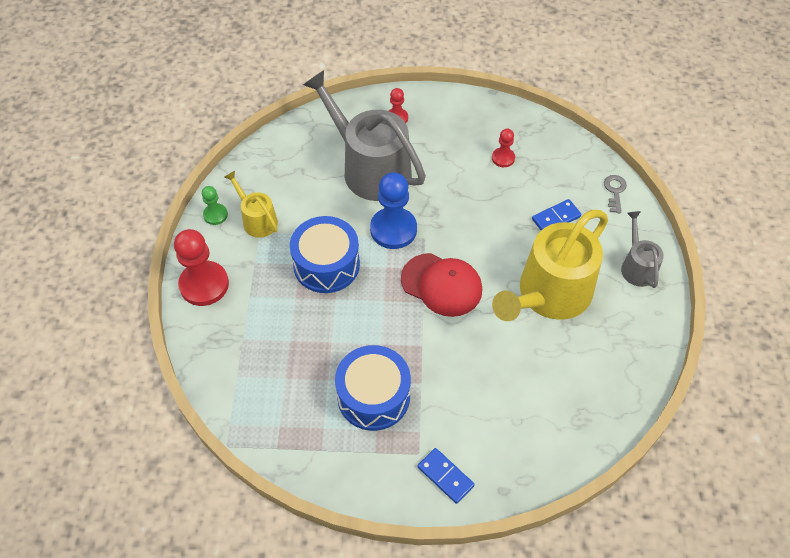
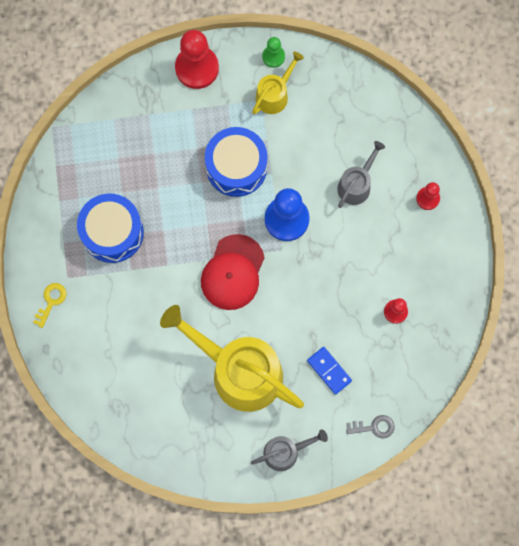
camera: 80 degrees right, 20 degrees up
(370, 168) = (356, 185): grey watering can -> grey watering can, size x0.49
(445, 476) = (51, 301): blue domino -> yellow key

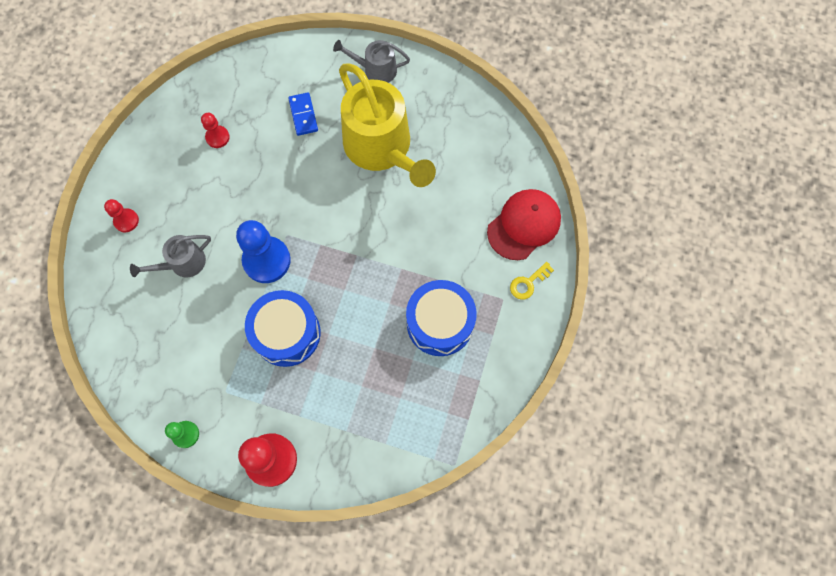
camera: 155 degrees left, 5 degrees down
(233, 272) = (343, 234): red cap -> red cap (524, 225)
(274, 95) = (208, 391): yellow watering can -> none
(374, 427) = (291, 57): grey key -> none

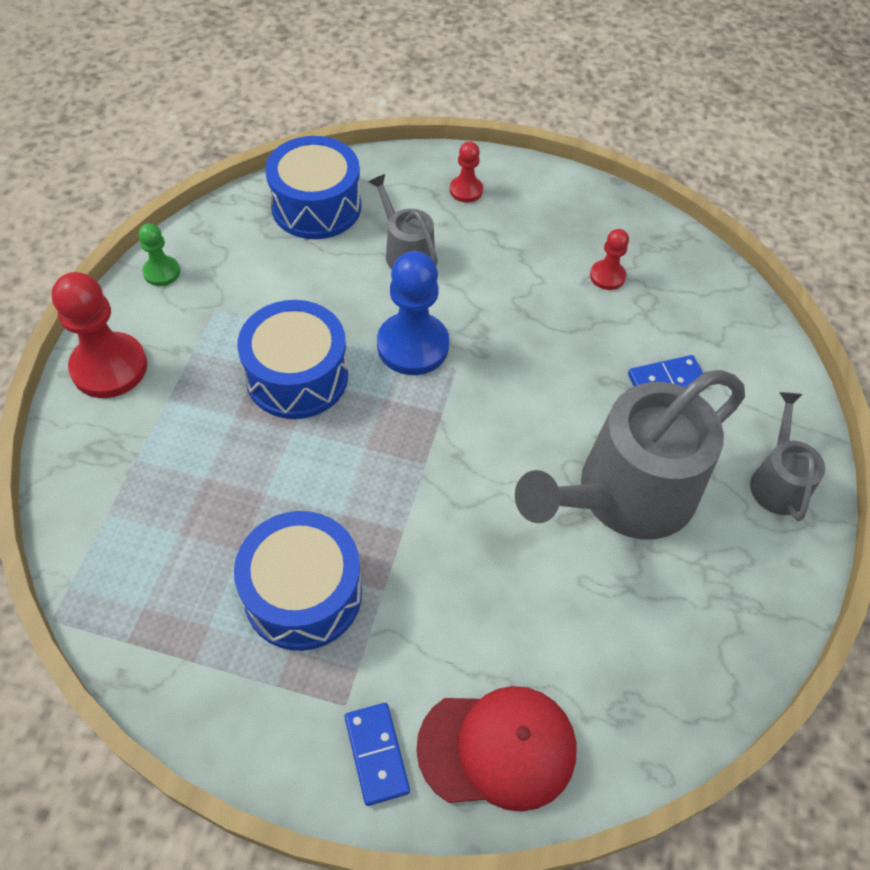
camera: 85 degrees right, 15 degrees down
(130, 326) = (316, 206): none -> blue drum
(381, 147) = (626, 494): yellow watering can -> grey watering can
(524, 225) = (497, 748): red cap -> red cap turned 45 degrees counterclockwise
(528, 283) = (376, 754): yellow key -> blue domino

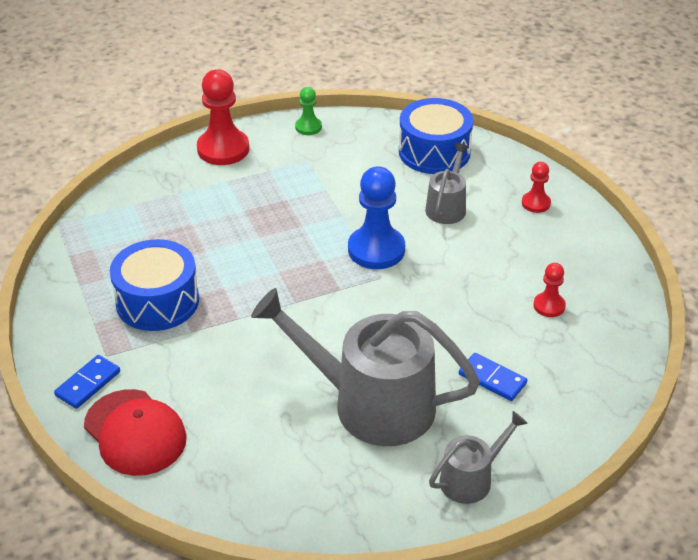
camera: 55 degrees right, 15 degrees down
(297, 376) = (297, 217): blue drum -> none

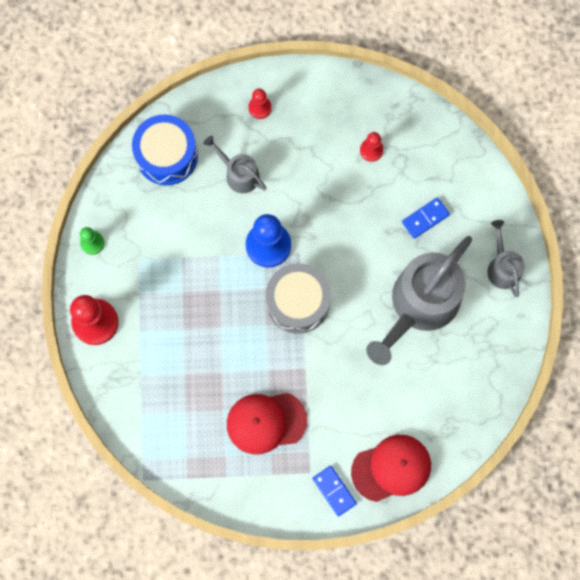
camera: 70 degrees left, 35 degrees up
(157, 301) = (266, 422): blue drum -> red cap
(319, 291) = (298, 302): none -> grey drum

